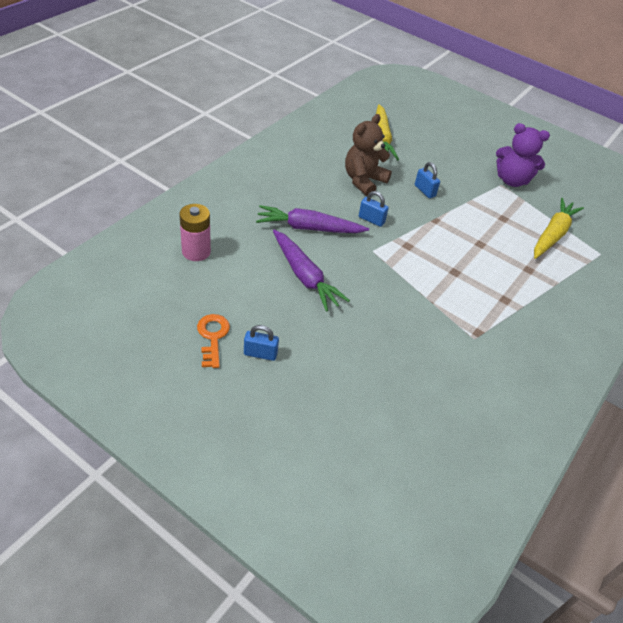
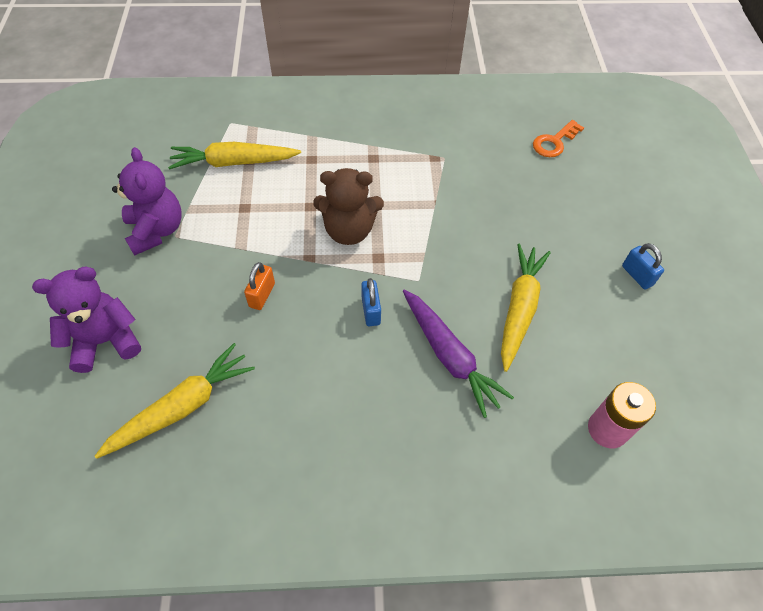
camera: 125 degrees left, 10 degrees up
(213, 337) = (668, 321): orange key -> orange key (554, 142)
(305, 276) = (519, 309): purple carrot -> yellow carrot
(363, 181) = (304, 364): brown teddy bear -> brown teddy bear (349, 231)
(424, 191) = (262, 295): blue padlock -> orange padlock
(444, 136) = (105, 341): none -> purple teddy bear

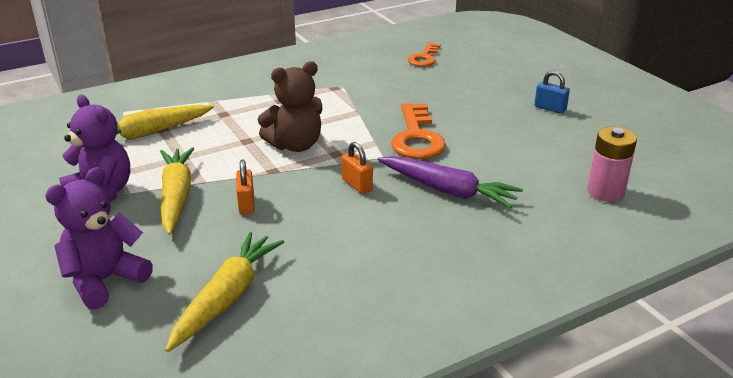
camera: 25 degrees left, 25 degrees down
(371, 311) = (357, 185): blue padlock -> orange padlock
(468, 265) = (416, 137): none -> orange key
(519, 309) = (479, 149): yellow carrot -> yellow carrot (176, 196)

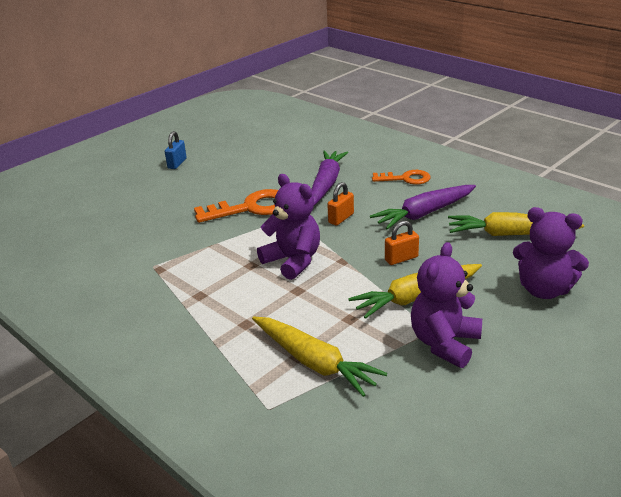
camera: 105 degrees left, 0 degrees up
(295, 145) = (293, 261): brown teddy bear -> purple teddy bear
(326, 244) = (424, 214): none -> purple carrot
(424, 58) = (71, 233): orange key -> orange key (405, 179)
(605, 192) = (295, 137): pink battery -> none

